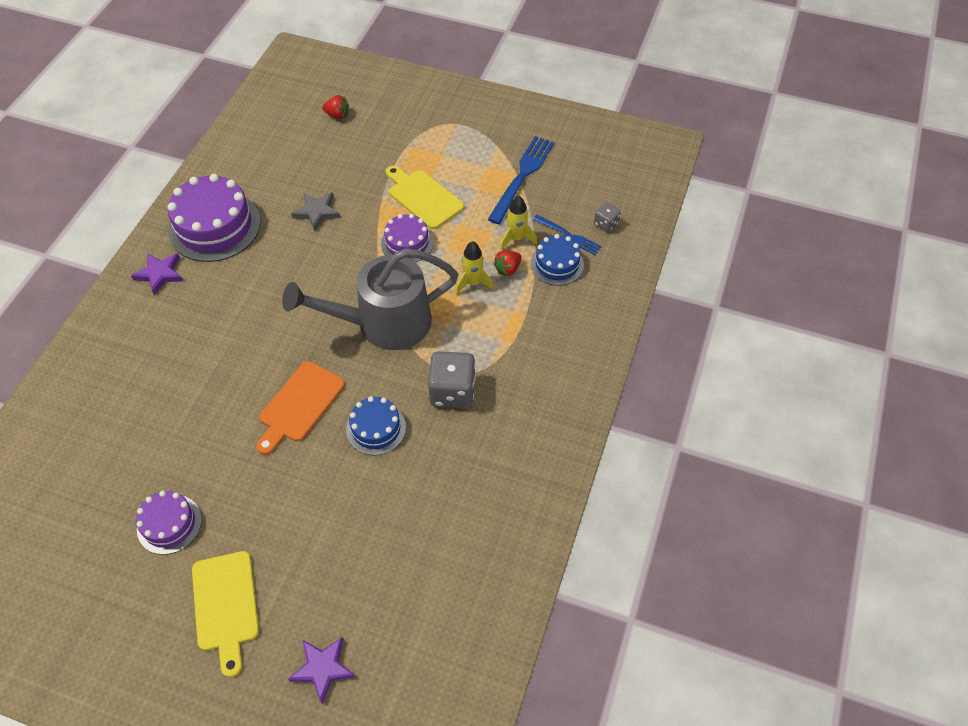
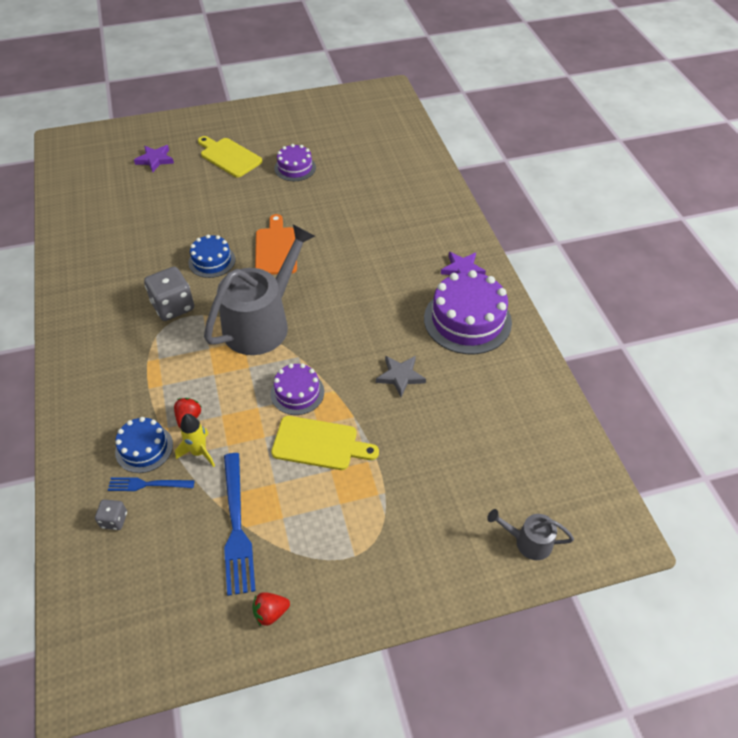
camera: 145 degrees right, 5 degrees down
(337, 115) = (488, 485): red strawberry -> red strawberry (270, 613)
(348, 78) = (528, 542): none -> grey watering can
(473, 283) = (212, 390): yellow rocket -> none

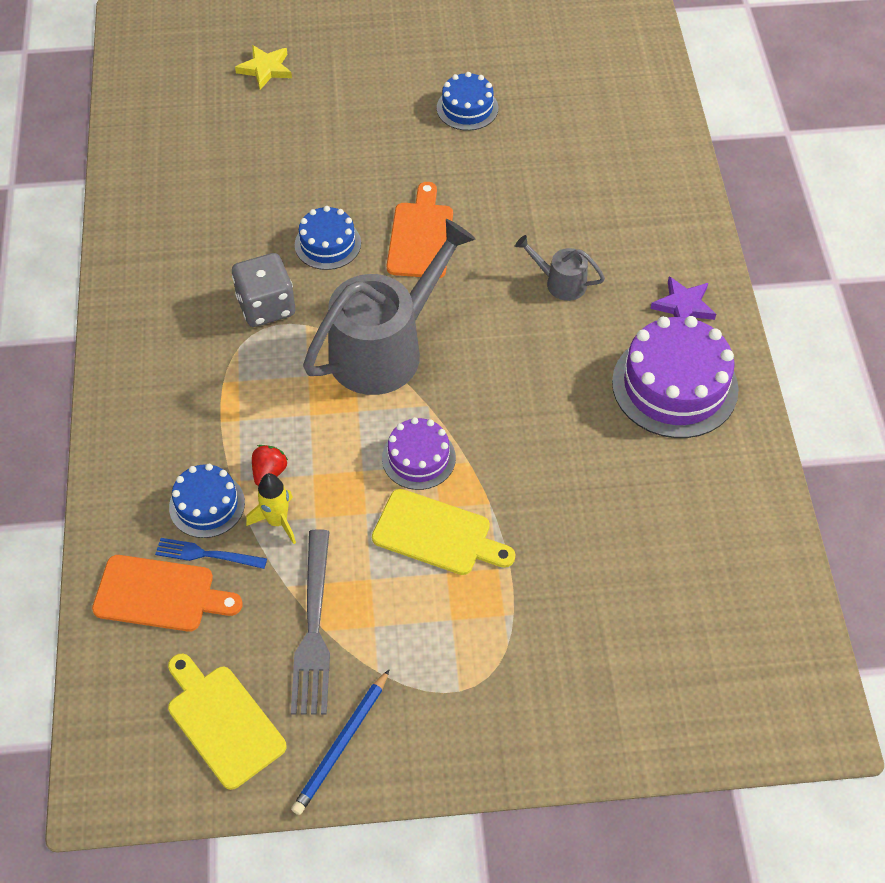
camera: 10 degrees right, 5 degrees up
(114, 520) = (160, 594): grey dice -> orange cutting board
(155, 160) = (265, 69): purple star -> yellow star
(229, 156) = (373, 77): yellow cutting board -> yellow cutting board (223, 721)
(236, 527) = (313, 629): blue fork -> grey fork
(270, 613) = (342, 744): red strawberry -> blue pencil
(295, 168) = (467, 108): purple cake -> blue cake
(400, 376) = (564, 455): grey star -> none
(528, 542) = (690, 710): grey watering can -> grey watering can (560, 283)

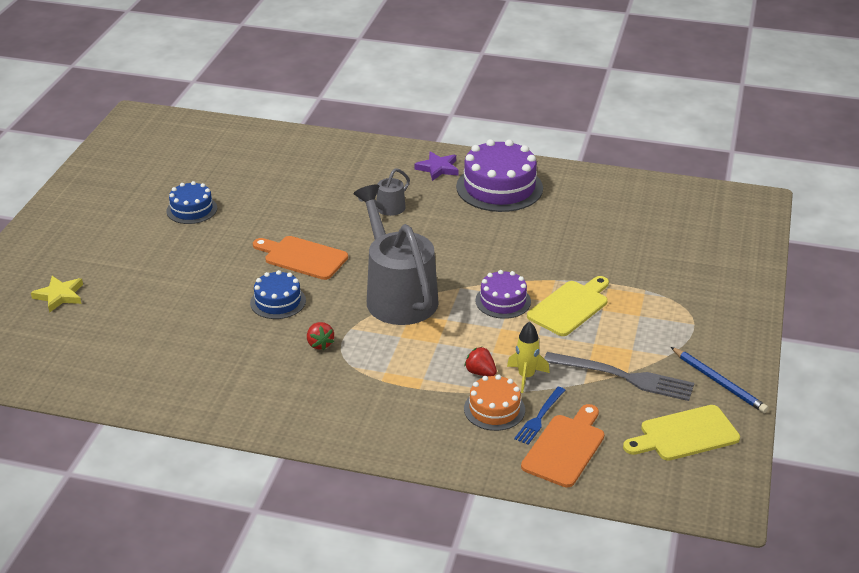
camera: 70 degrees left, 20 degrees down
(207, 505) = (494, 409): blue cake -> orange cake
(266, 306) = (320, 344): grey dice -> red strawberry

